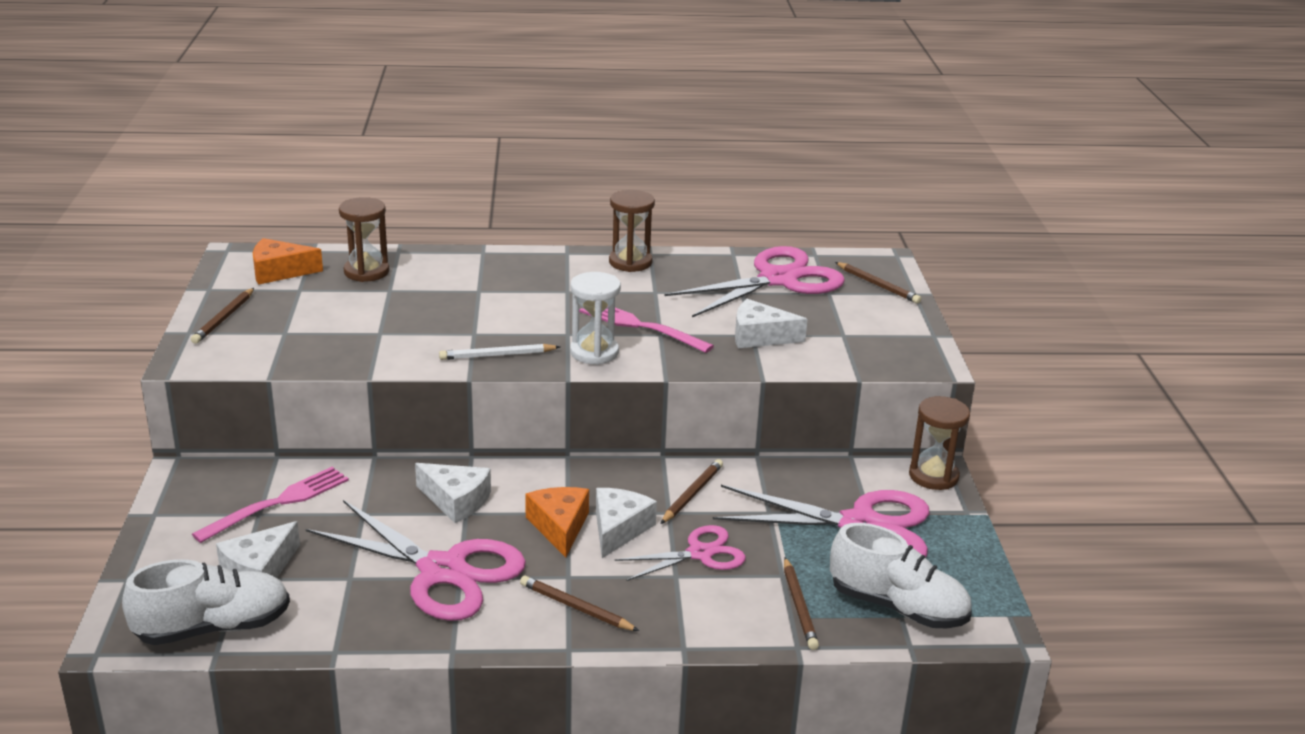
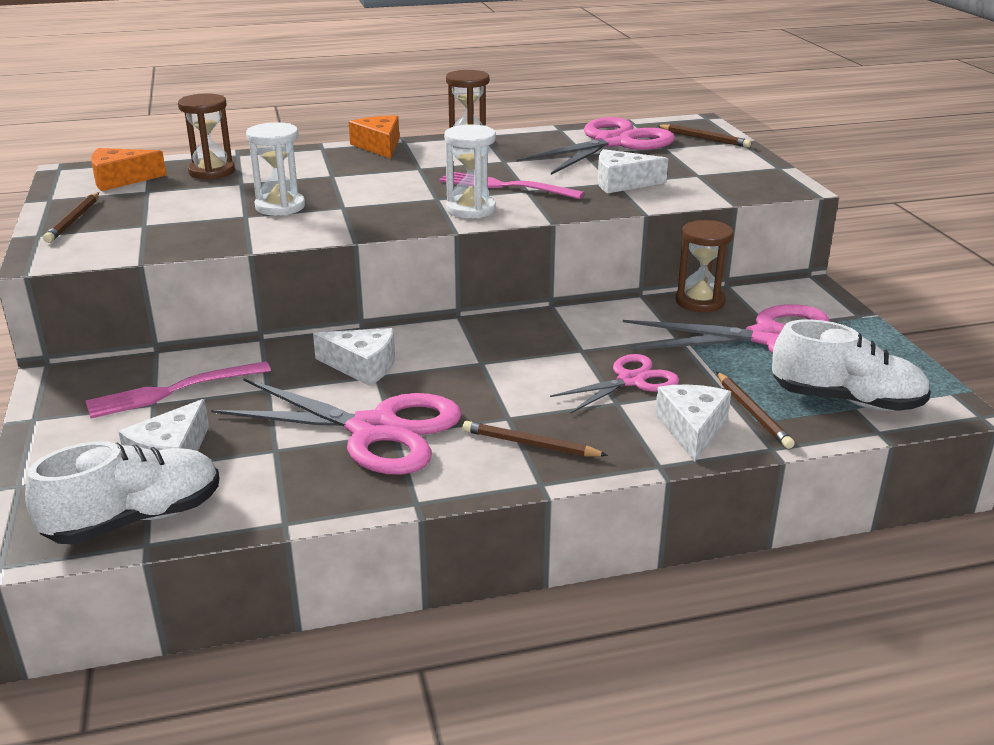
camera: 10 degrees left, 0 degrees up
(278, 503) = (172, 391): pink fork -> pink fork turned 150 degrees counterclockwise
(415, 326) = (280, 207): none -> white hourglass
(497, 355) = (374, 221): white pencil -> none
(559, 527) = (479, 375): orange cheese -> orange cheese (379, 146)
(618, 529) = (539, 370): white cheese -> white cheese (692, 429)
(692, 494) = (597, 332): brown pencil -> none
(933, 476) = (811, 292): brown hourglass -> brown hourglass (700, 301)

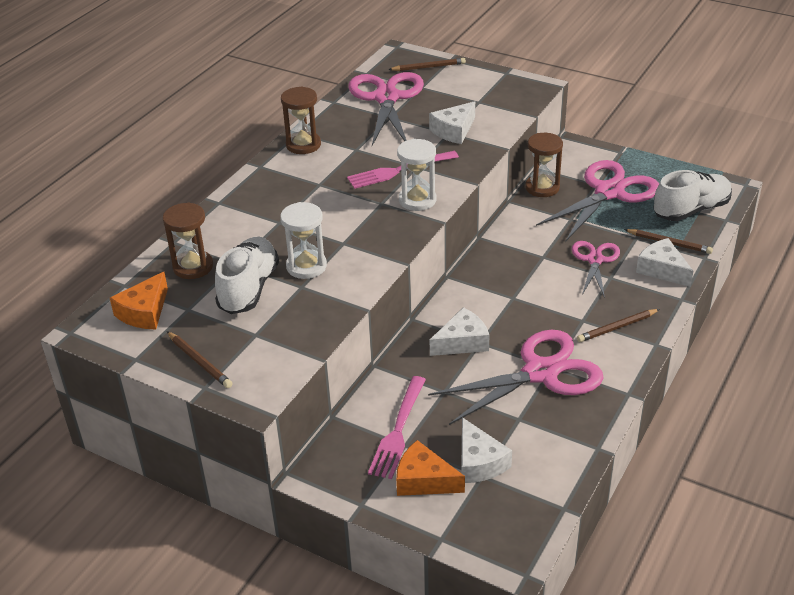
camera: 45 degrees left, 10 degrees up
(135, 519) = (534, 503): white shoe -> white shoe (249, 288)
(379, 146) = (253, 179): orange cheese -> orange cheese (424, 480)

